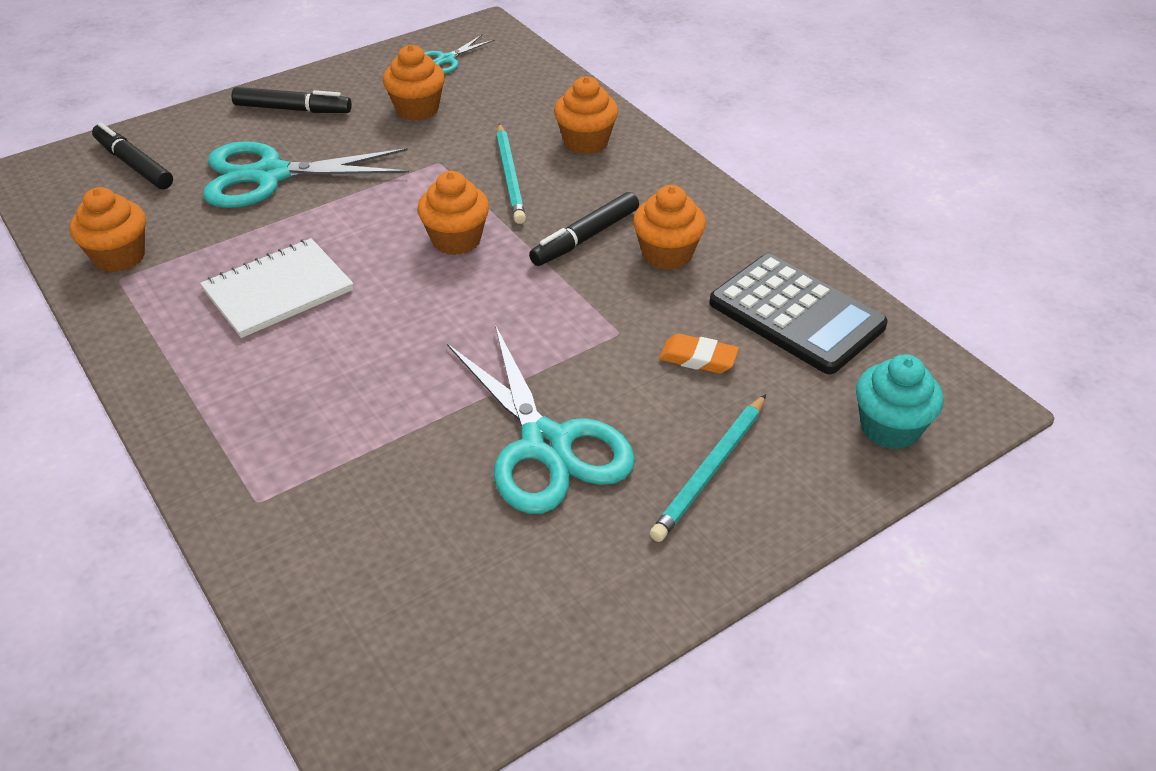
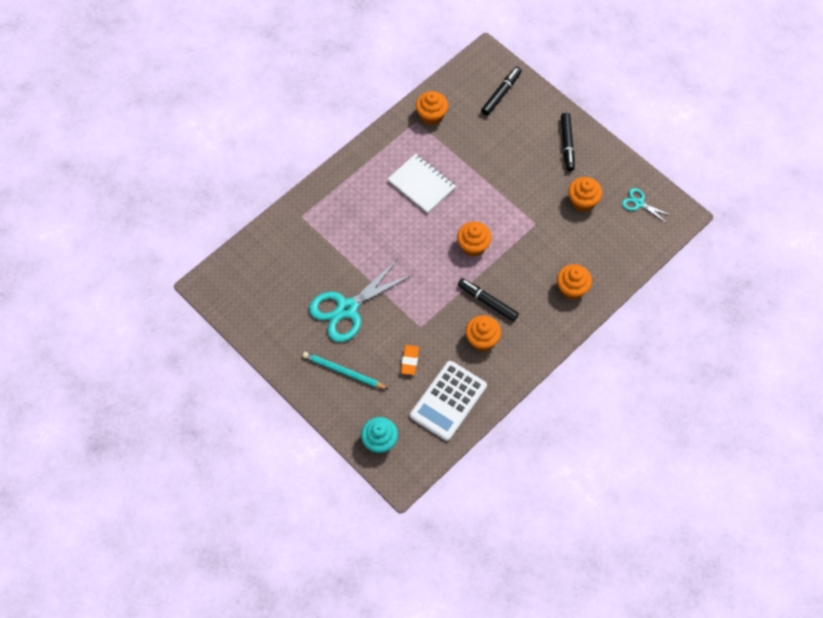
camera: 80 degrees right, 20 degrees up
(270, 175) = (506, 153): turquoise scissors -> none
(510, 176) = (531, 259): turquoise pencil -> none
(796, 315) = (448, 401): black calculator -> white calculator

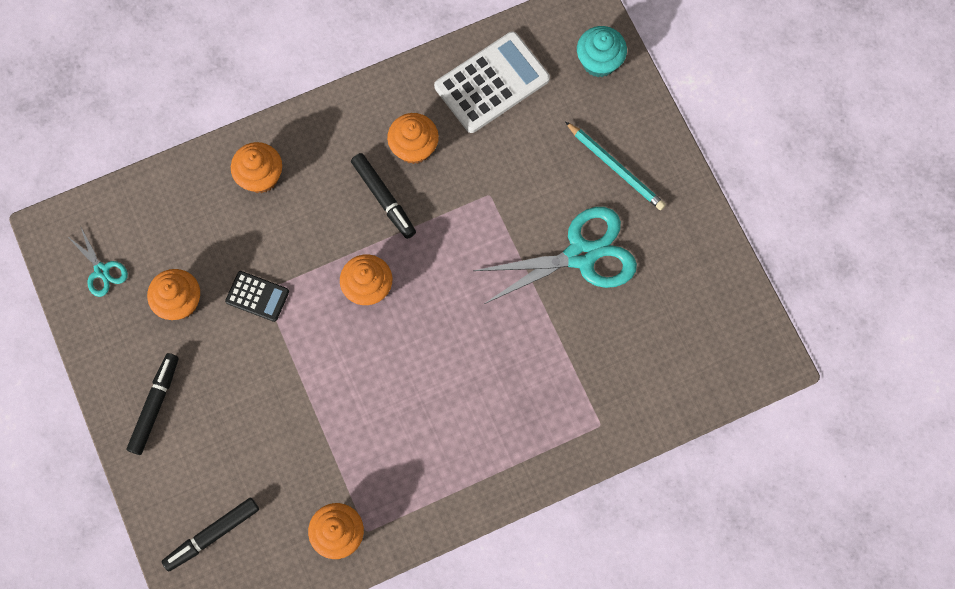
camera: 160 degrees left, 10 degrees up
(410, 361) = (522, 152): orange eraser -> none
(421, 184) = (402, 415): white notebook -> none
(538, 219) = (257, 296): none -> black calculator

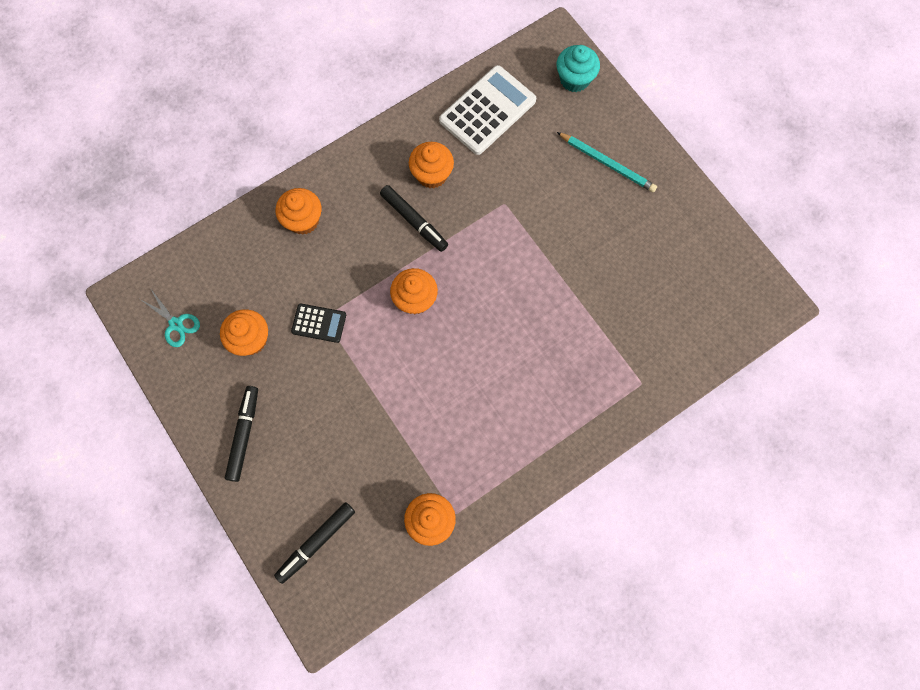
camera: 10 degrees left, 0 degrees up
(581, 255) = (593, 241): turquoise scissors -> none

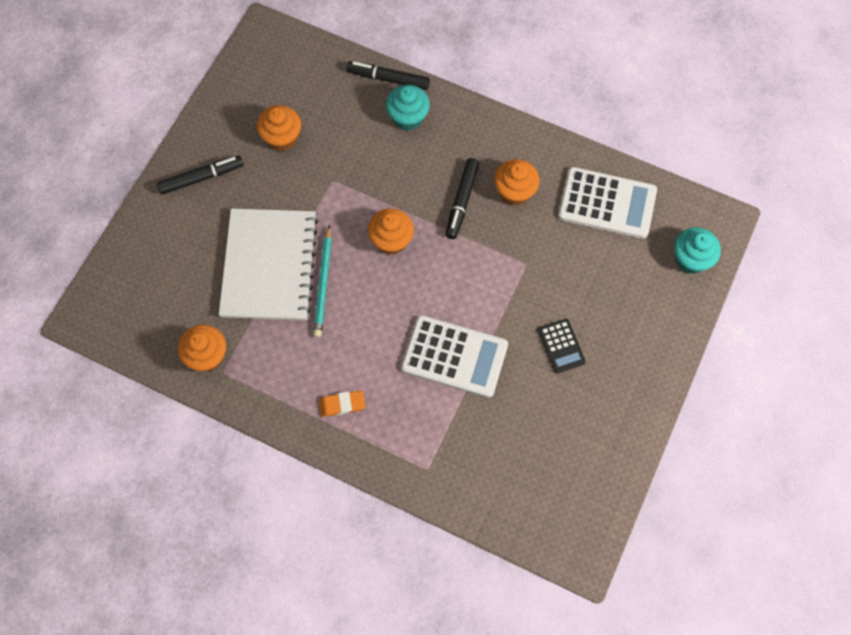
camera: 60 degrees right, 5 degrees down
(176, 324) = (263, 78): turquoise scissors -> none
(303, 220) = (408, 117): orange cupcake -> turquoise cupcake
(316, 542) = (143, 279): black marker -> black marker (388, 79)
(319, 323) = (325, 179): black calculator -> black calculator (561, 346)
(374, 418) = (269, 266): none -> white notebook
(545, 423) = (342, 404): none -> orange eraser
(554, 306) = (454, 357): none -> white calculator
(607, 163) = (624, 331): turquoise pencil -> turquoise pencil (323, 284)

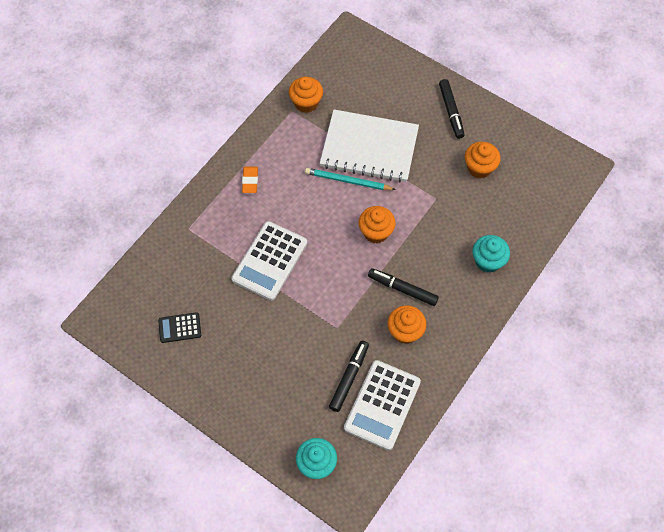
camera: 100 degrees right, 5 degrees down
(388, 79) = (528, 252): black marker -> black marker (349, 378)
(561, 346) = (261, 340): black calculator -> black calculator (180, 328)

